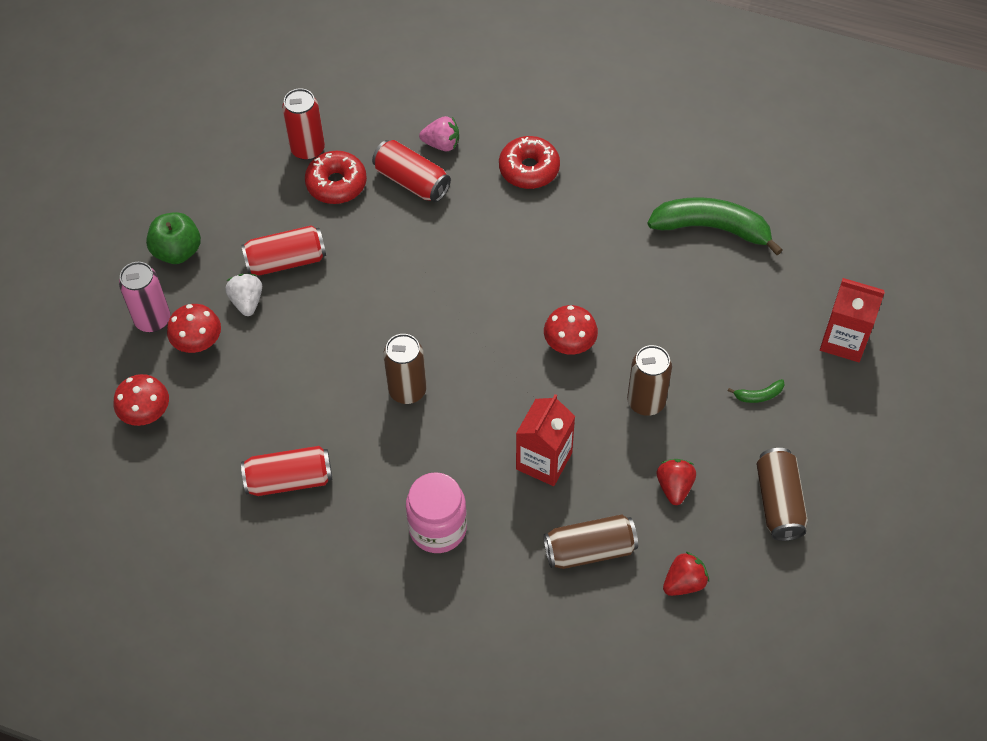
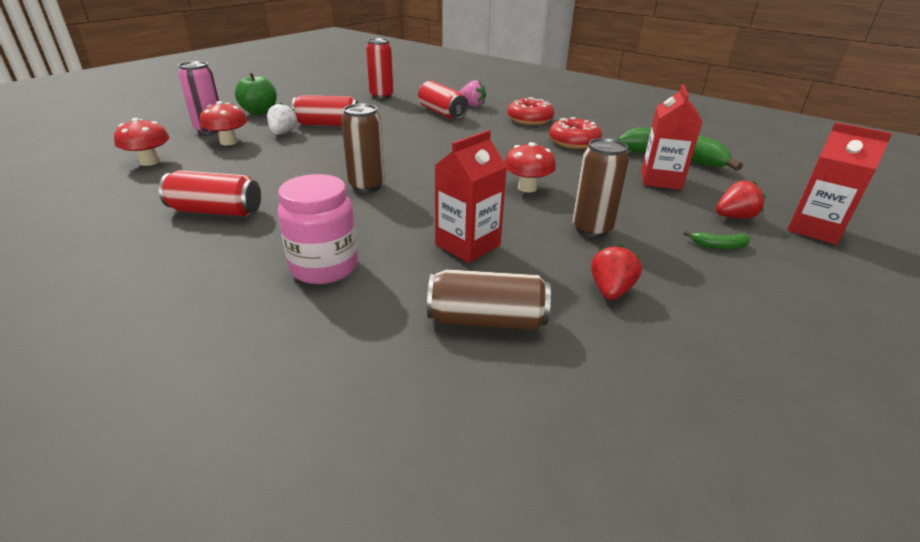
camera: 15 degrees right, 25 degrees down
(336, 184) = (389, 107): red donut -> red donut (573, 142)
(684, 582) = (606, 380): red strawberry -> red strawberry (734, 217)
(701, 285) = (661, 180): none -> red carton
(779, 502) = (750, 330): brown can -> none

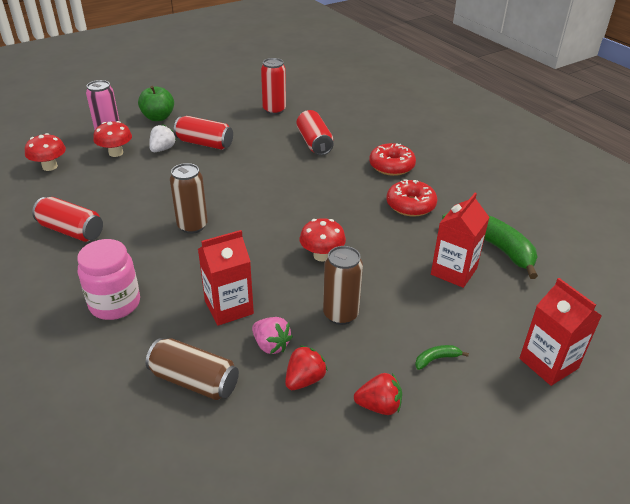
camera: 20 degrees right, 5 degrees up
(472, 105) = (350, 136): pink strawberry -> pink strawberry (271, 345)
(719, 246) = (436, 359): green banana -> green banana turned 135 degrees clockwise
(734, 217) = (483, 331): red strawberry -> red strawberry (379, 406)

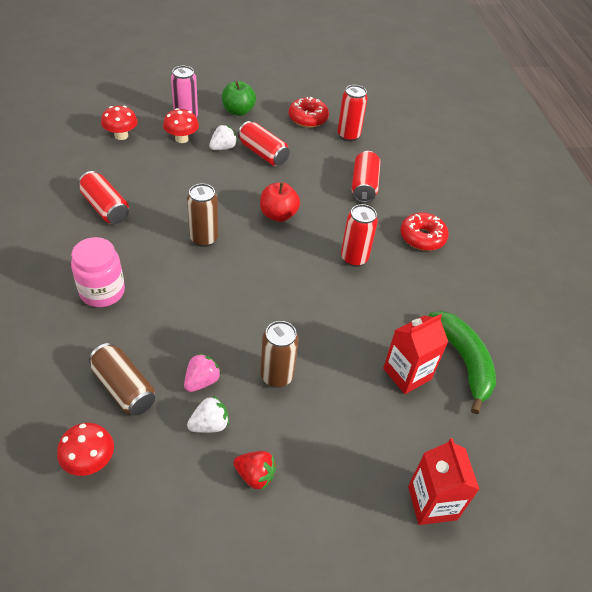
camera: 20 degrees right, 10 degrees up
(229, 307) = (188, 331): red carton -> none
(252, 186) = (278, 215): none -> red apple
(271, 345) = (201, 381): pink strawberry -> pink strawberry turned 120 degrees counterclockwise
(304, 379) = (209, 424): red strawberry -> white strawberry
(322, 255) = (296, 310): red mushroom -> red mushroom (90, 461)
(344, 199) = (354, 258): none -> red can
(410, 205) = (412, 287): red donut -> red donut (308, 118)
(436, 359) = (332, 454): green banana -> none

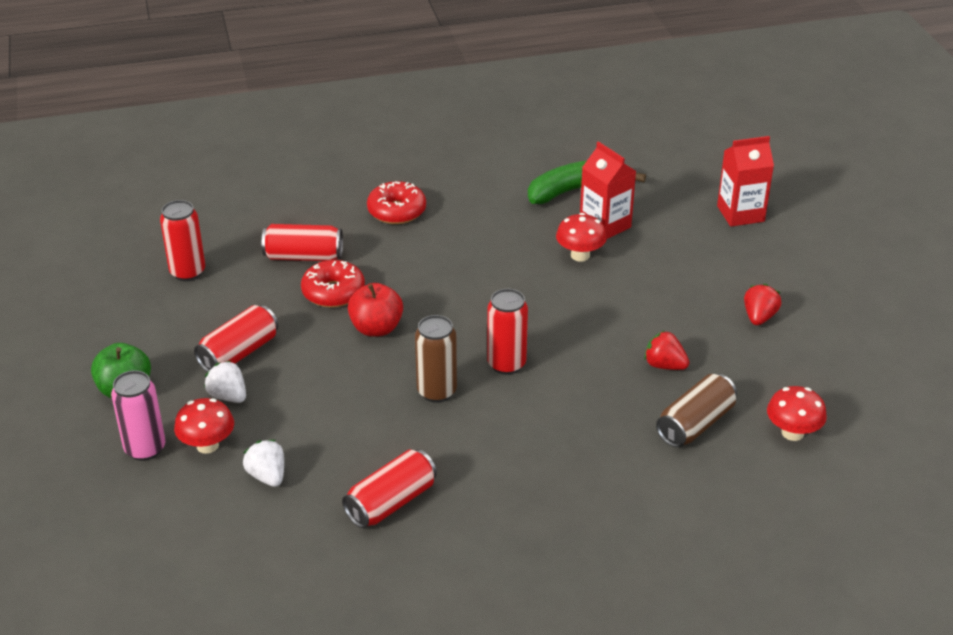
camera: 90 degrees left, 10 degrees down
(102, 292) = (558, 471): pink jar -> none
(121, 136) = (203, 520): red mushroom -> red mushroom (580, 255)
(201, 381) = (664, 365): pink strawberry -> red strawberry
(209, 424) = (716, 353): white strawberry -> white strawberry (267, 476)
(277, 376) = (638, 311): brown can -> none
(308, 118) = (144, 313): red donut -> red donut (333, 292)
(354, 258) = (444, 262): red can -> red can (506, 364)

